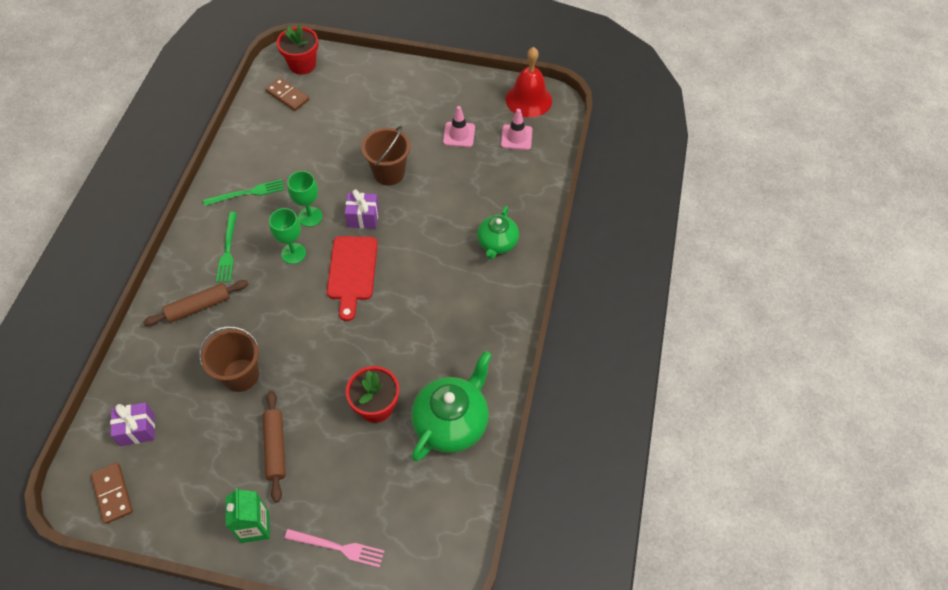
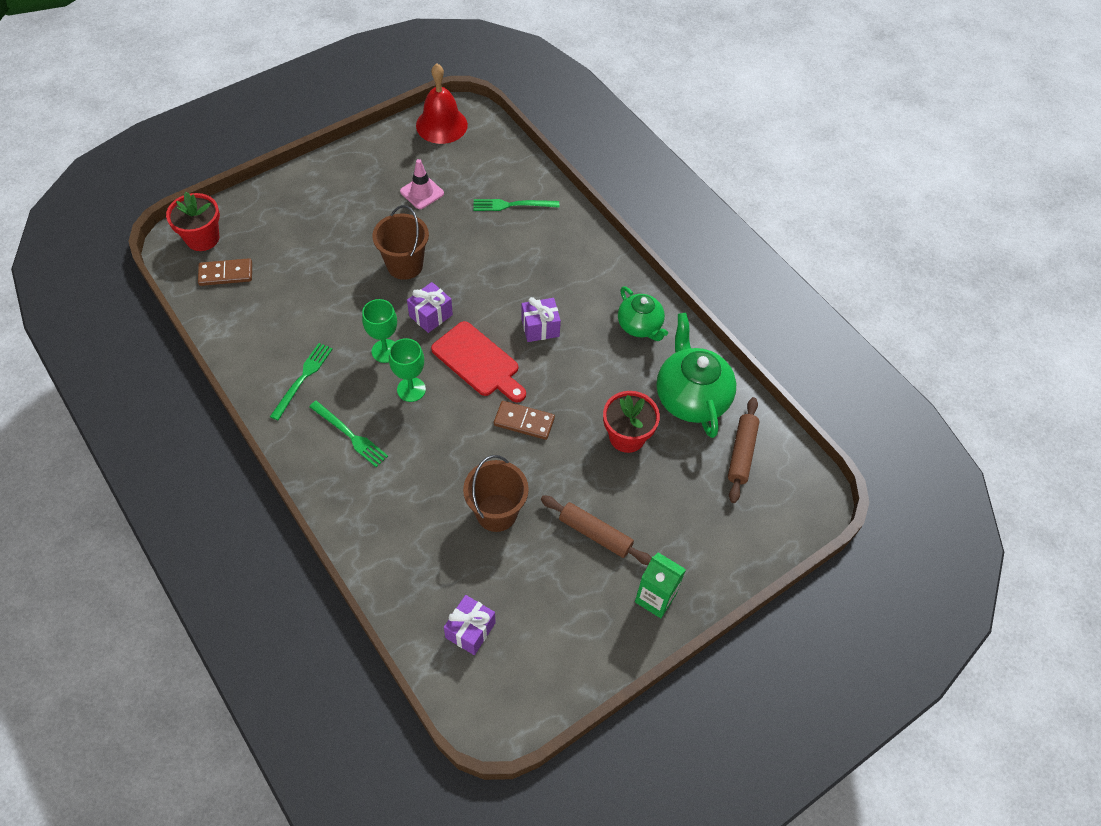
camera: 50 degrees left, 0 degrees up
(112, 493) = (518, 692): brown domino -> brown domino (524, 422)
(198, 307) = (388, 498): brown rolling pin -> brown rolling pin (741, 453)
(337, 547) = (727, 551): pink fork -> none
(417, 284) = (540, 328): none -> purple gift
(497, 243) = (559, 249): green teapot -> green teapot (640, 326)
(506, 189) = (513, 205): none -> green fork
(516, 137) = (470, 160): pink traffic cone -> none

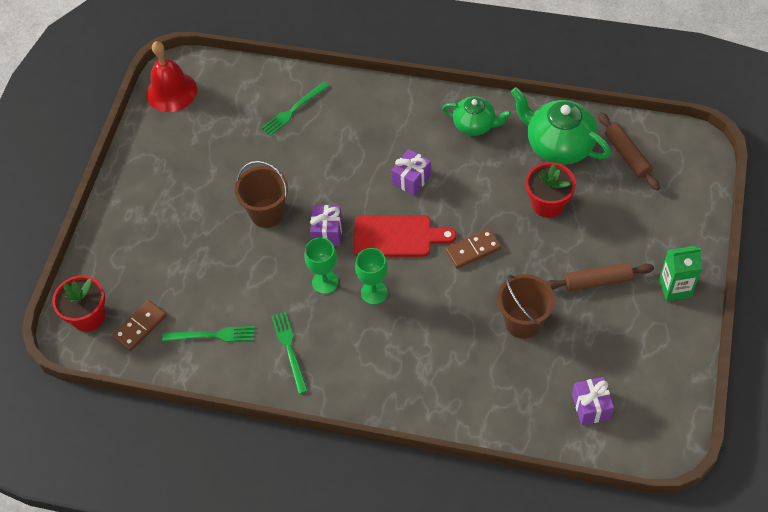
camera: 35 degrees left, 0 degrees up
(349, 435) = (368, 358): green fork -> green fork (212, 335)
(422, 192) = (216, 152): pink traffic cone -> none

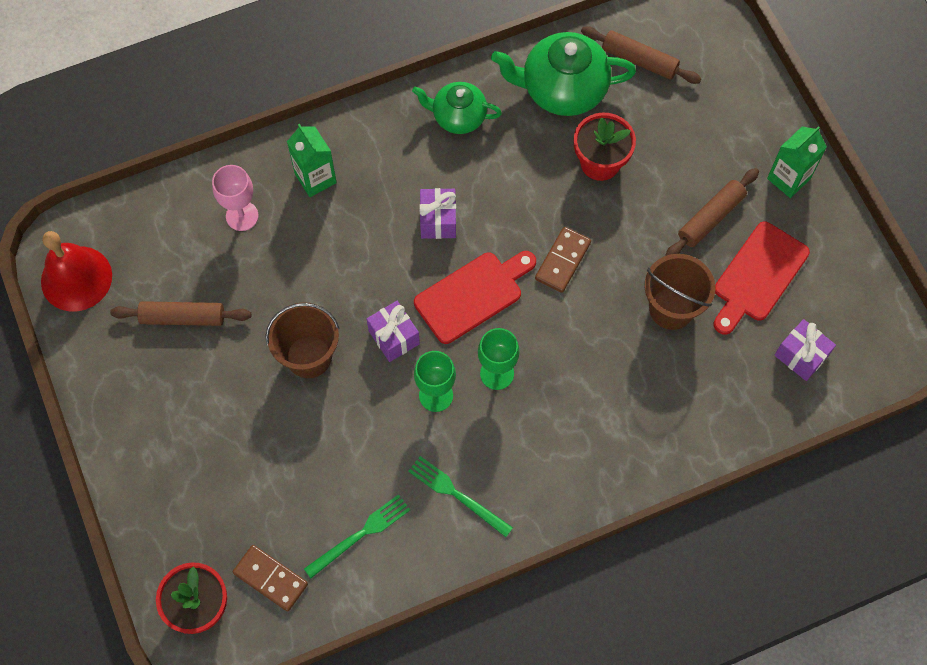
camera: 40 degrees left, 10 degrees up
(140, 326) = (270, 579): brown domino -> brown domino turned 60 degrees counterclockwise
(212, 148) = (183, 317): none -> brown rolling pin
(294, 110) = (242, 216): green fork -> pink goblet
(355, 112) = (315, 178): none -> green carton
(475, 125) = (458, 117): green teapot -> green teapot turned 150 degrees counterclockwise
(601, 337) = (758, 276): none -> red cutting board

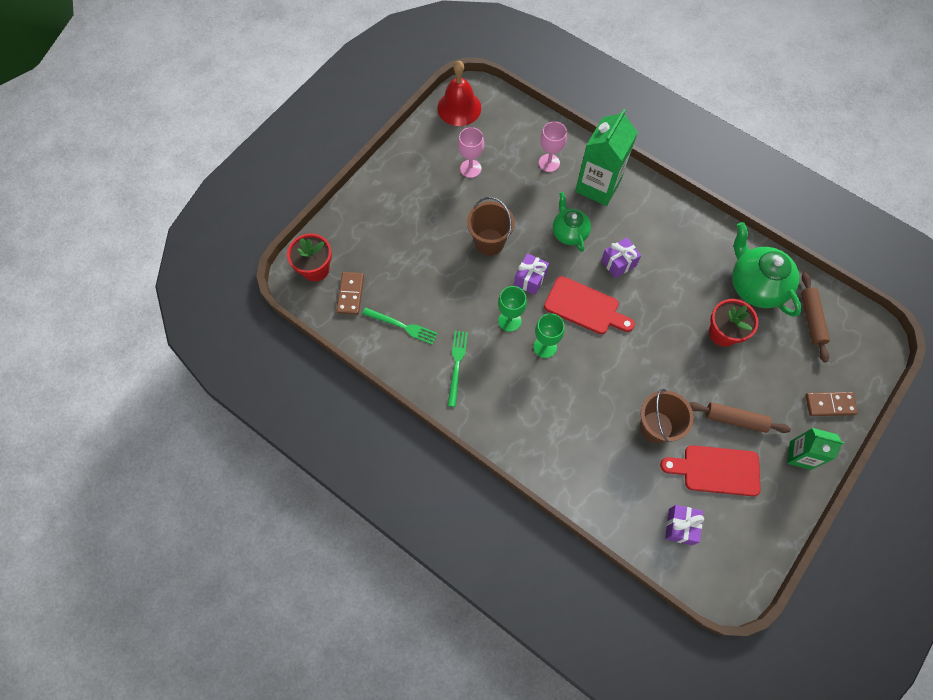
camera: 60 degrees right, 0 degrees up
(183, 317) = (470, 168): brown rolling pin -> pink goblet
(315, 178) = (598, 186): green carton -> green carton, size x1.69
(458, 117) = (692, 237): green teapot -> green teapot (569, 232)
(563, 261) = (642, 346): brown domino -> brown domino (829, 405)

